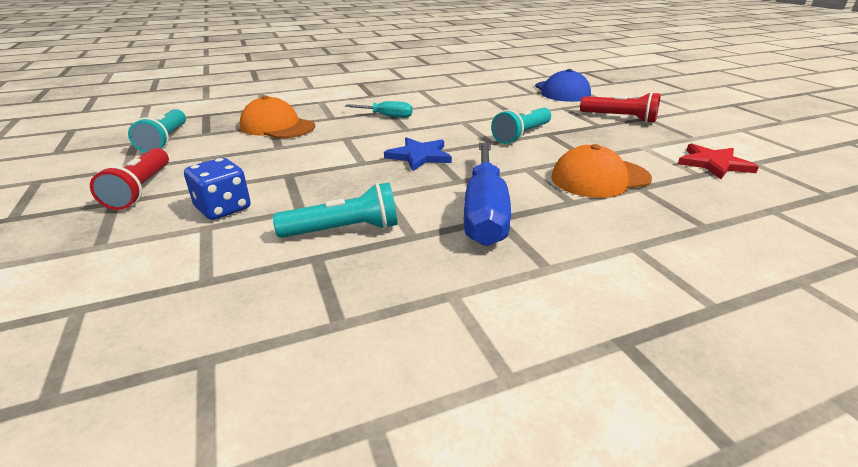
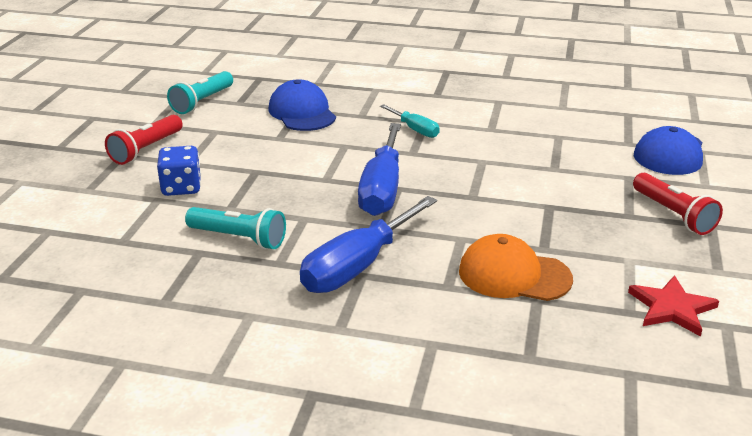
camera: 35 degrees right, 0 degrees up
(277, 126) = (302, 112): orange cap -> blue cap
(419, 156) = (382, 189): blue star -> blue screwdriver
(521, 135) = (517, 199): turquoise flashlight -> none

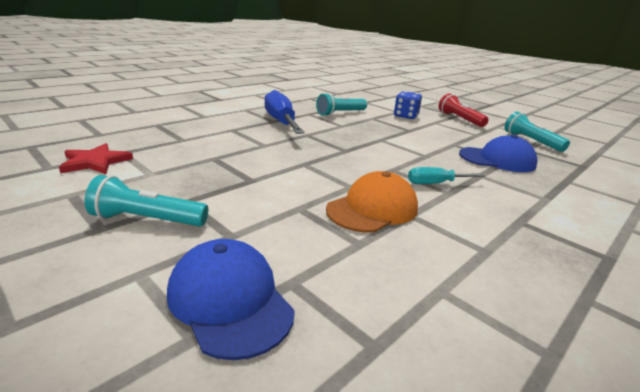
camera: 120 degrees right, 5 degrees down
(382, 189) = (349, 146): blue screwdriver -> none
(514, 275) = (209, 143): orange cap -> orange cap (372, 209)
(673, 214) = (147, 220): red flashlight -> turquoise flashlight

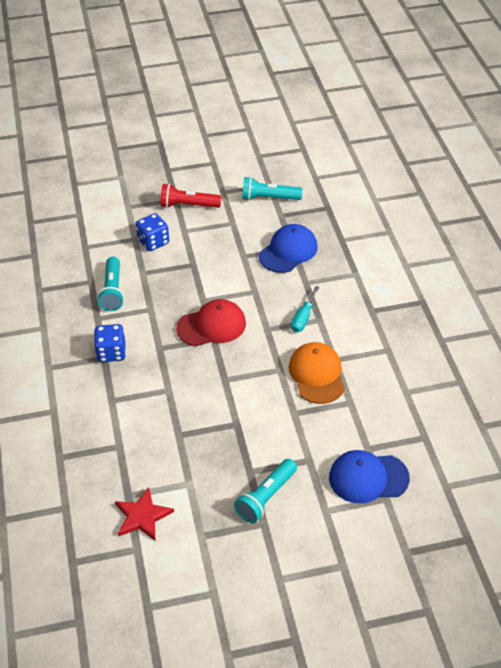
camera: 55 degrees left, 20 degrees up
(281, 122) = (111, 353): blue screwdriver -> blue dice
(358, 147) = (211, 326): none -> red cap

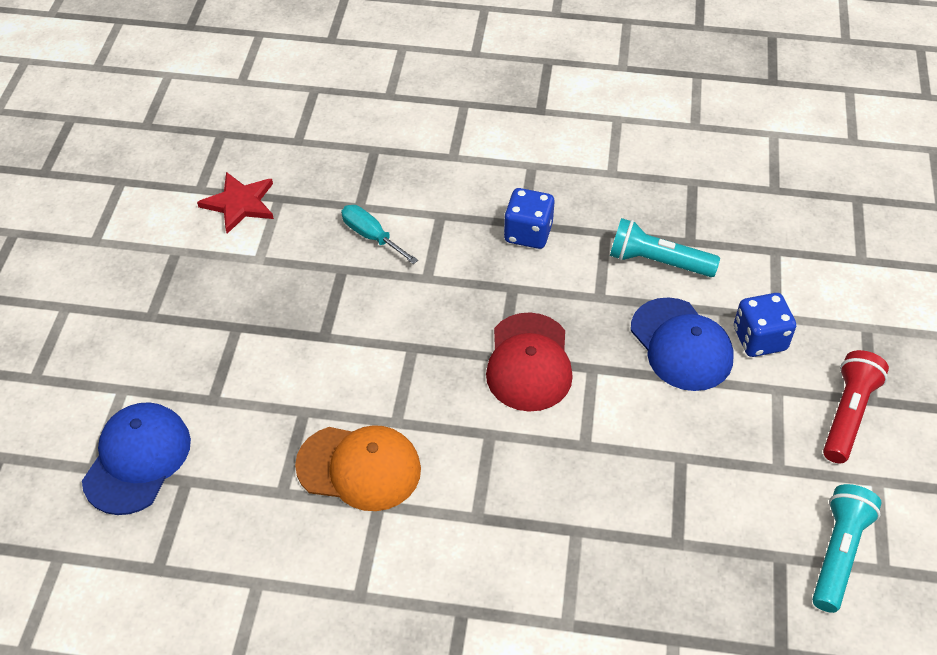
camera: 110 degrees right, 5 degrees up
(266, 497) = (185, 331): turquoise flashlight -> none
(288, 251) = (669, 532): blue cap -> blue cap (681, 345)
(303, 318) = (490, 494): turquoise screwdriver -> turquoise screwdriver (371, 236)

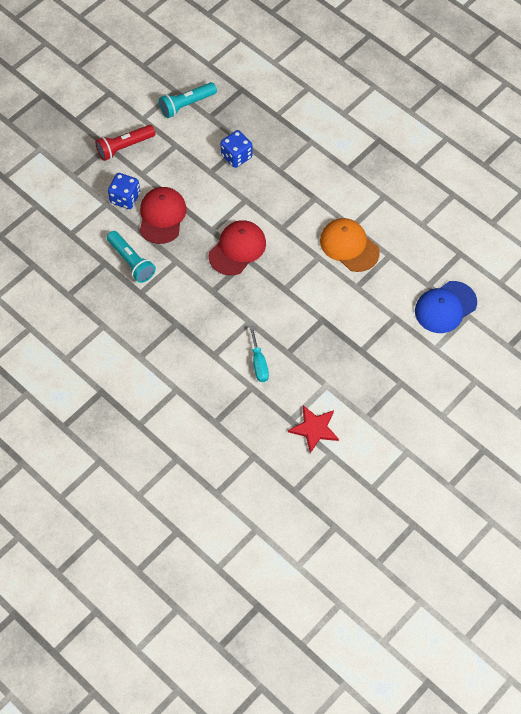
camera: 145 degrees left, 10 degrees up
(528, 233) = (178, 316): blue dice -> blue dice (236, 156)
(681, 345) = (162, 216): blue cap -> red cap

